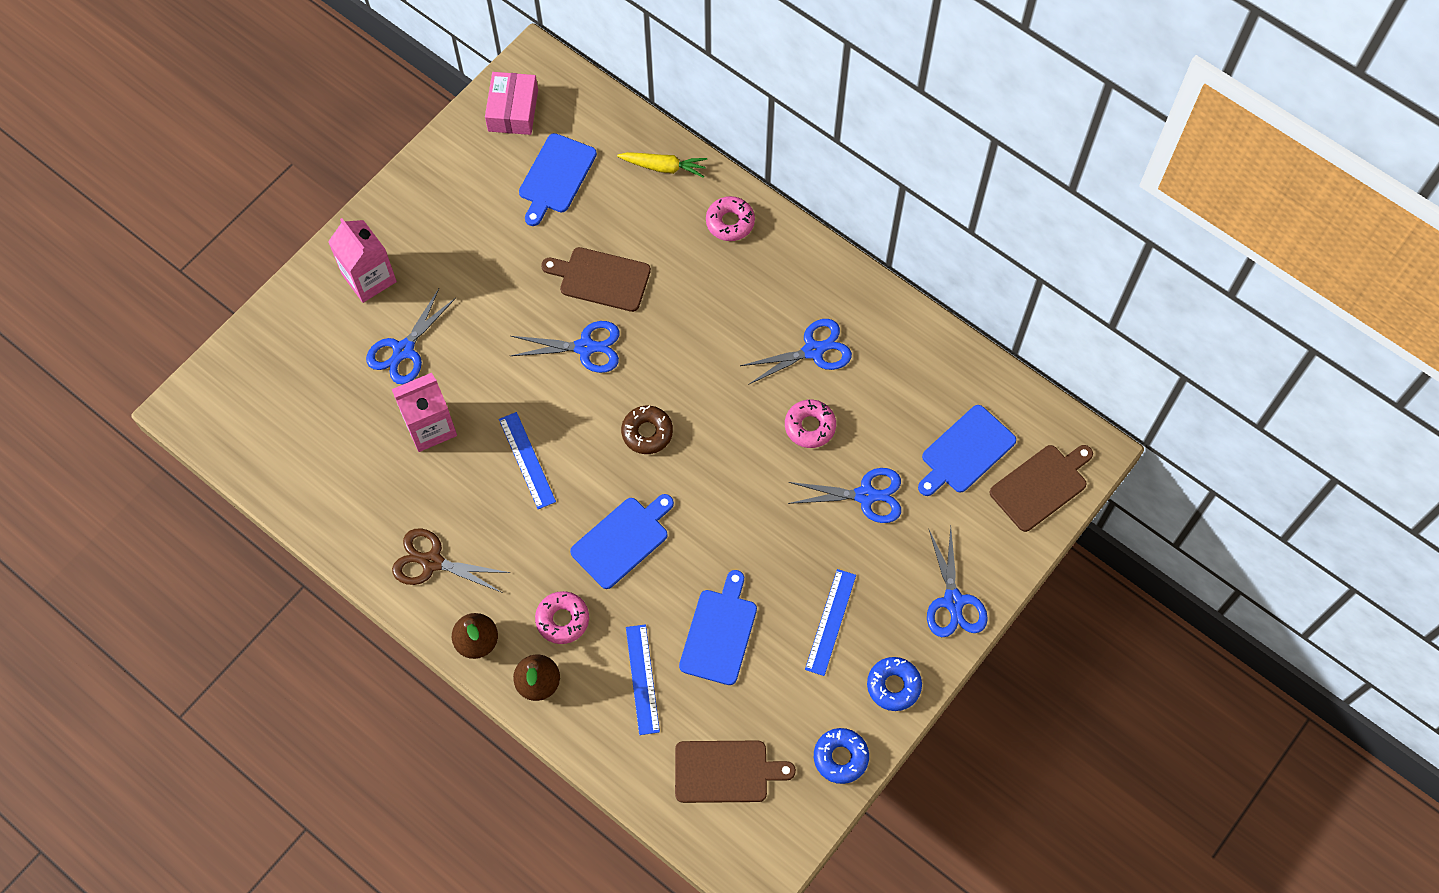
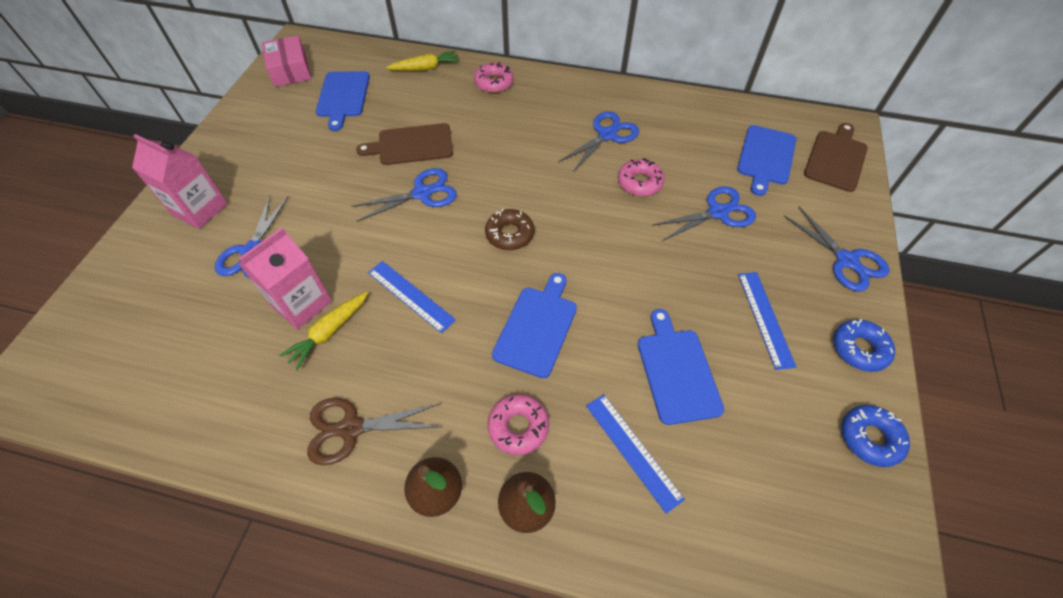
camera: 25 degrees left, 10 degrees down
(444, 467) = (329, 332): none -> yellow carrot
(725, 771) = (777, 510): brown cutting board -> none

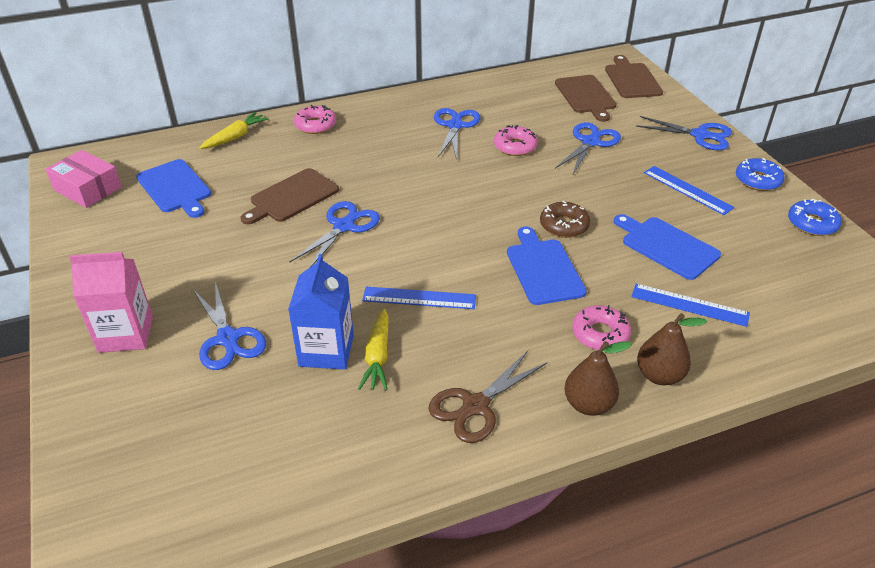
camera: 35 degrees left, 15 degrees down
(301, 303) = (326, 350): pink carton -> blue carton
(510, 234) = (453, 221): brown donut -> brown donut (564, 225)
(766, 157) = (586, 96): blue cutting board -> brown cutting board

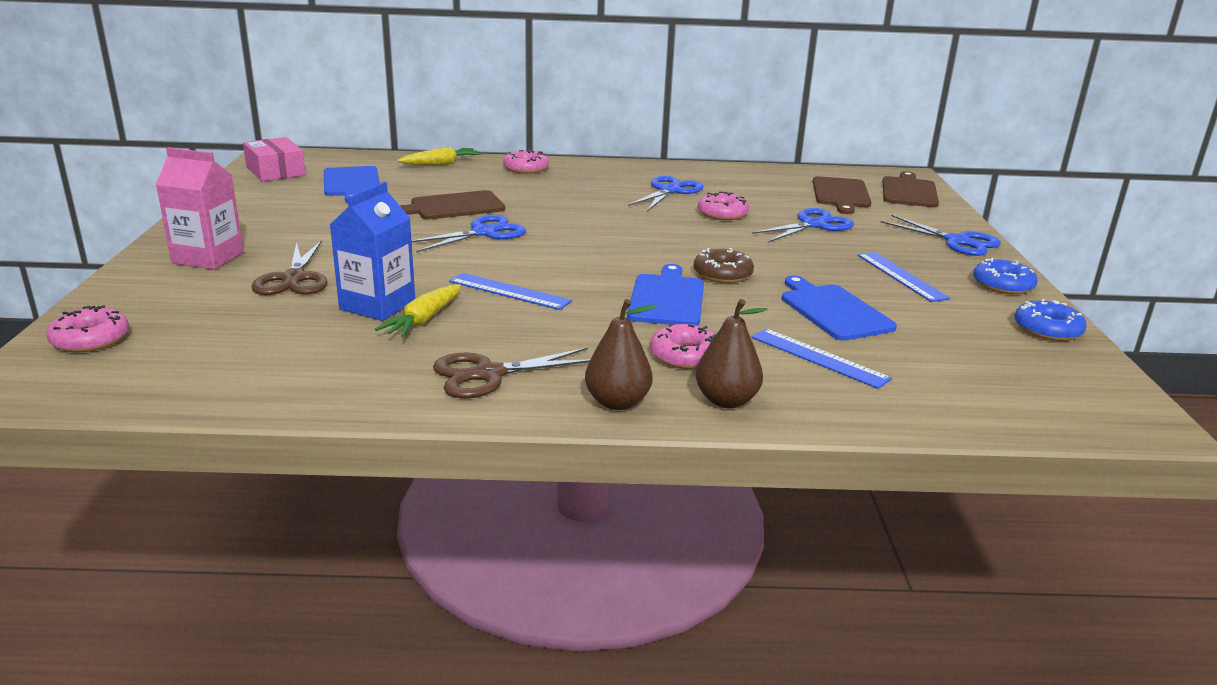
camera: 20 degrees right, 15 degrees down
(110, 480) = (90, 339): none -> pink donut
(228, 339) = (294, 279): blue scissors -> brown scissors

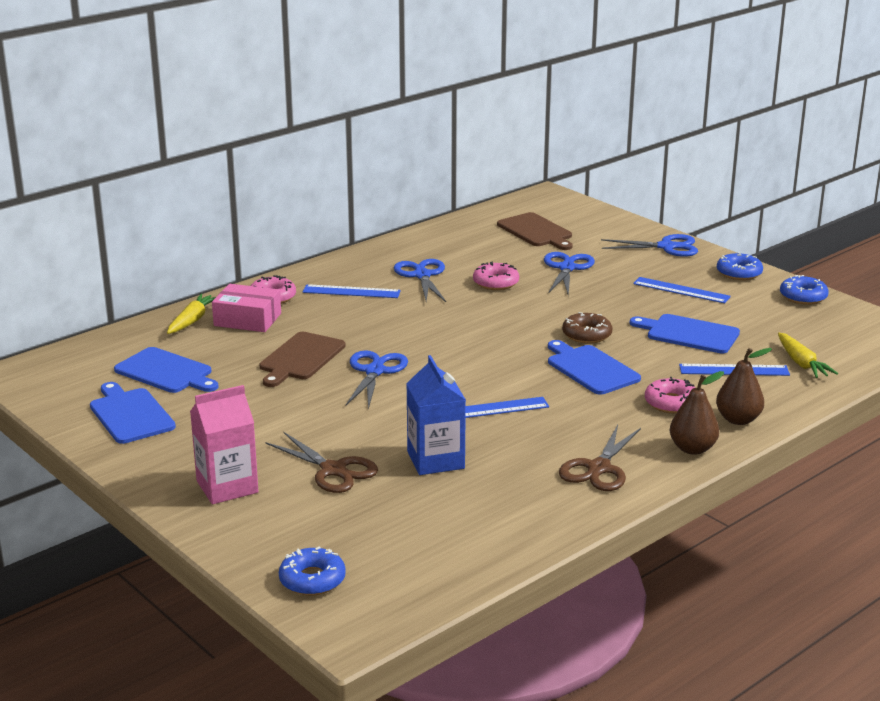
camera: 40 degrees left, 0 degrees up
(90, 339) = (312, 580): pink donut -> blue donut
(270, 196) = (130, 414): none -> blue cutting board
(275, 171) = (66, 389): pink box -> pink box (247, 319)
(424, 320) = (487, 455): yellow carrot -> yellow carrot (801, 363)
(590, 183) = (351, 291): none -> blue ruler
(909, 191) = (572, 211): brown cutting board -> none

